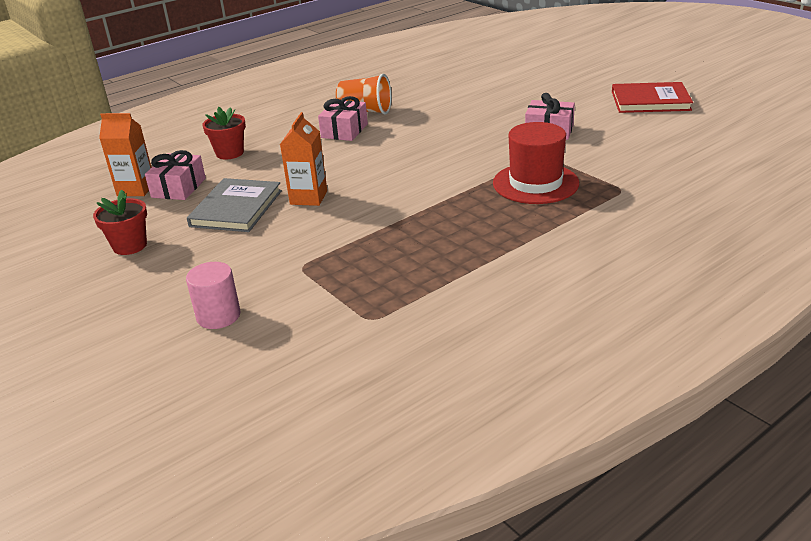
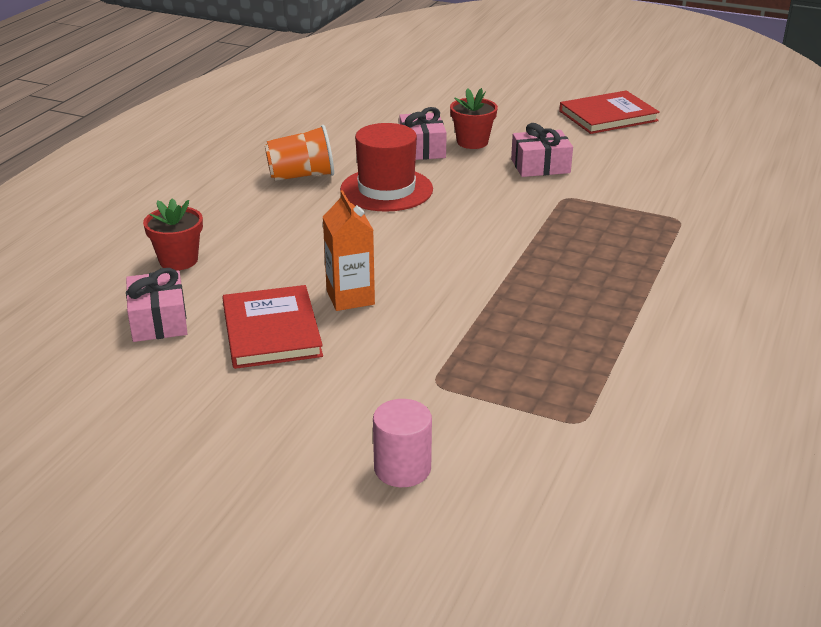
camera: 30 degrees left, 0 degrees up
(130, 246) = (179, 412): red flower pot -> red flower pot (472, 142)
(136, 189) = (96, 335): orange carton -> none
(236, 208) = (271, 331): grey book -> red book
(344, 131) = (302, 205): pink gift -> pink gift (422, 149)
(535, 183) = (589, 229): red hat -> red hat (386, 190)

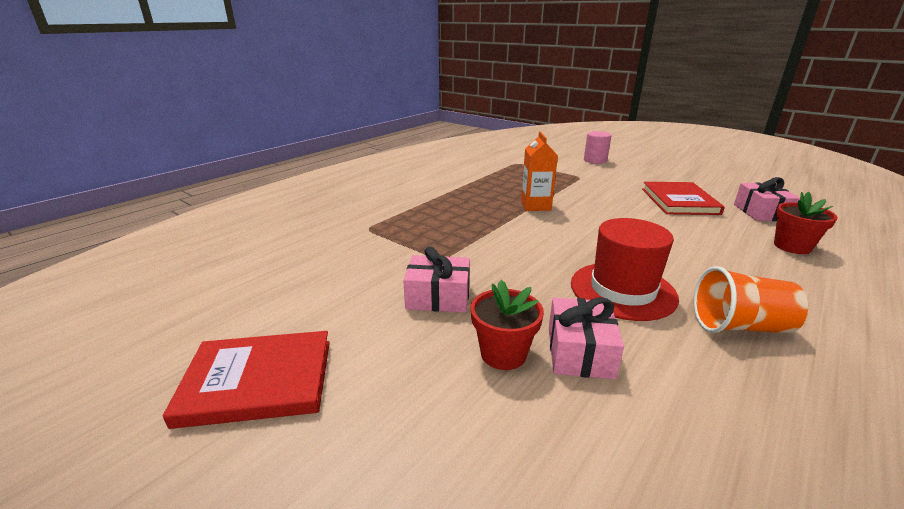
camera: 165 degrees left, 5 degrees down
(350, 297) = (634, 210): orange carton -> orange carton (535, 206)

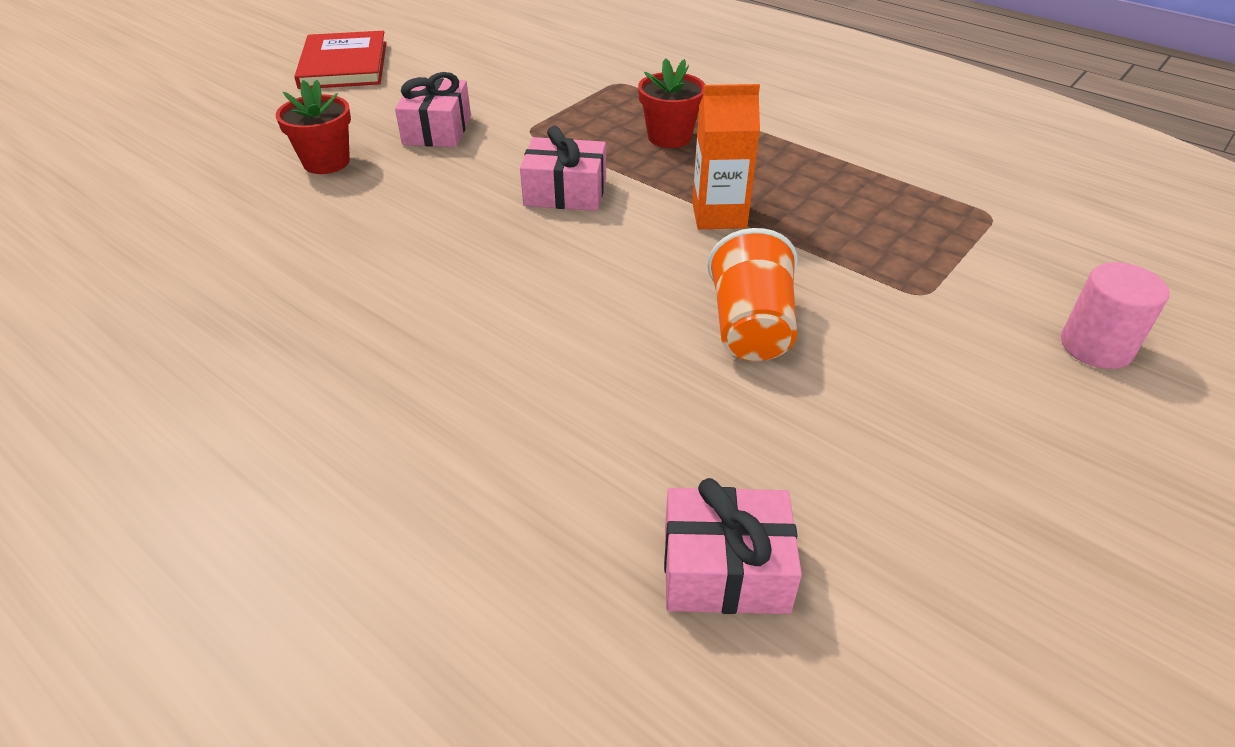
camera: 90 degrees right, 15 degrees up
(579, 352) = (309, 204): pink gift -> pink gift (565, 192)
(622, 290) = (413, 255): red hat -> none
(679, 201) = (783, 425): red book -> none
(739, 326) = (298, 332): orange cup -> orange cup (750, 328)
(792, 246) = (518, 525): red flower pot -> red flower pot (669, 137)

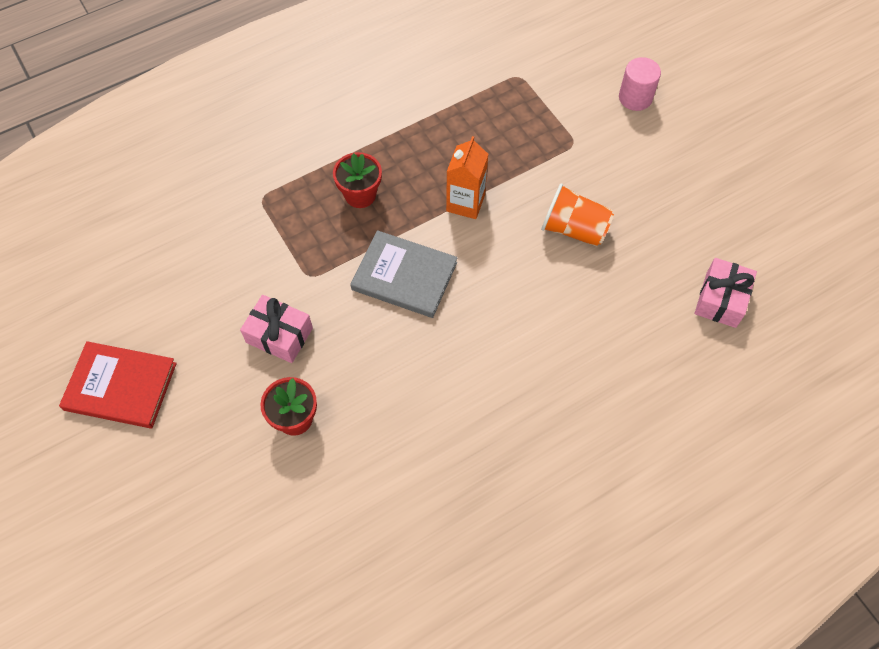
camera: 70 degrees left, 20 degrees up
(565, 192) = (404, 276): pink gift -> grey book

